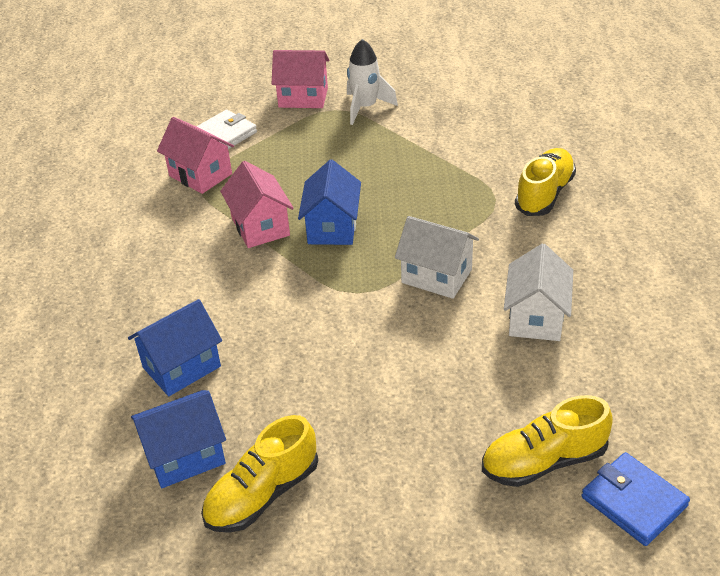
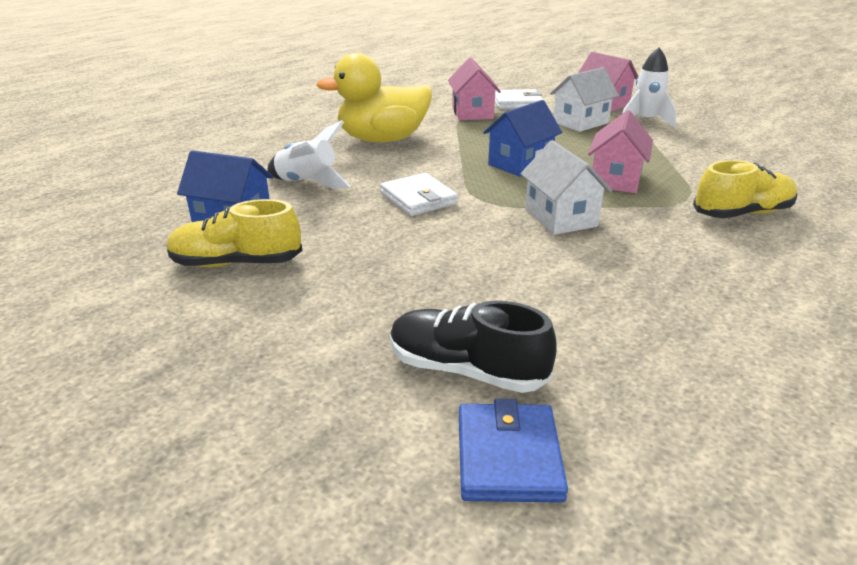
camera: 40 degrees right, 10 degrees down
(167, 265) = (382, 140): none -> yellow duck
(181, 367) = (307, 183): blue house -> white rocket
(260, 227) = (470, 146): pink house -> pink house (615, 180)
(305, 323) = (418, 198): none -> white wallet
(536, 318) = (613, 278): white house -> white house (580, 122)
(543, 461) = (466, 370): yellow shoe -> black shoe

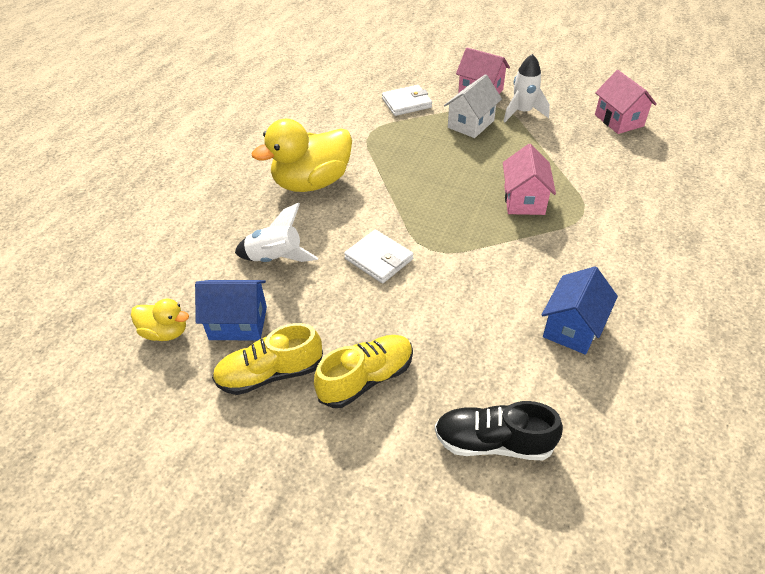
camera: 15 degrees left, 15 degrees up
(155, 215) = (165, 332): none -> yellow duck
(472, 113) = (374, 126): pink house -> pink house (618, 120)
(508, 456) = (549, 511): blue wallet -> none
(520, 164) = (442, 194): blue house -> blue house (572, 327)
(560, 217) = (498, 258): white house -> none
(742, 213) = (627, 223): yellow shoe -> yellow shoe (366, 379)

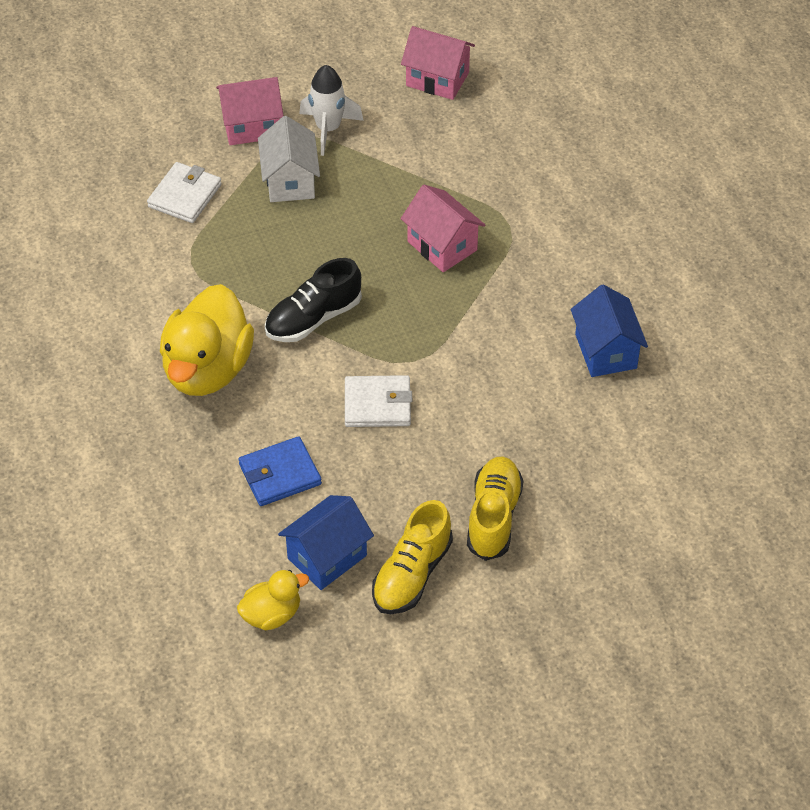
camera: 45 degrees left, 5 degrees up
(276, 258) = (280, 474): white rocket -> blue wallet
(493, 442) = (637, 490): black shoe -> black shoe (313, 318)

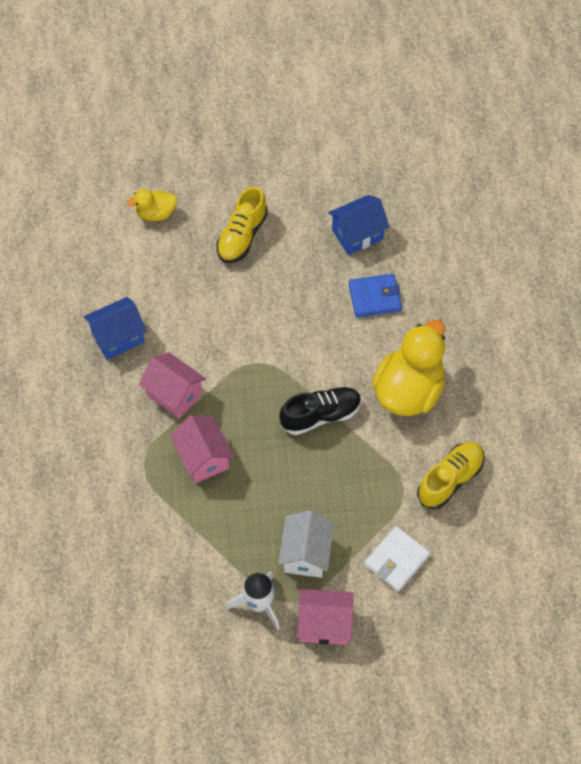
camera: 165 degrees left, 10 degrees up
(272, 614) = (401, 206): yellow duck -> yellow duck (156, 213)
(377, 404) = (293, 334): white wallet -> none
(412, 574) = (306, 211): yellow shoe -> yellow shoe (450, 479)
(437, 79) = (146, 639): pink house -> pink house (174, 394)
(606, 351) = (118, 337): blue house -> blue house turned 60 degrees clockwise

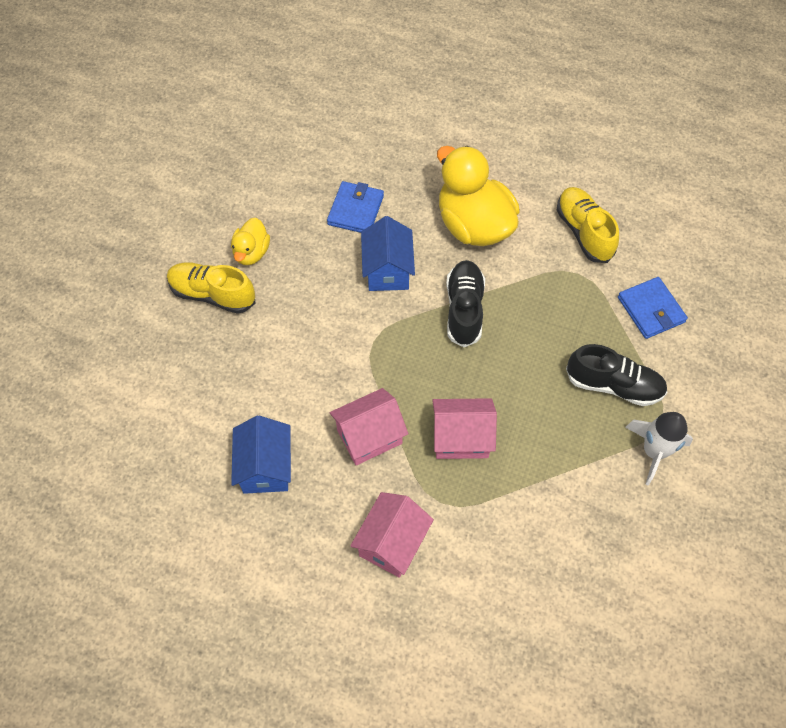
camera: 65 degrees left, 0 degrees up
(156, 213) = (129, 365): yellow duck -> yellow duck (251, 252)
(242, 236) = (213, 294): yellow shoe -> yellow shoe turned 150 degrees clockwise
(306, 554) = (613, 385): white house -> black shoe
(324, 624) = (697, 400): pink house -> pink house (392, 543)
(357, 234) = (275, 195): blue house -> blue house (387, 270)
(396, 560) = (651, 310): white wallet -> blue wallet

